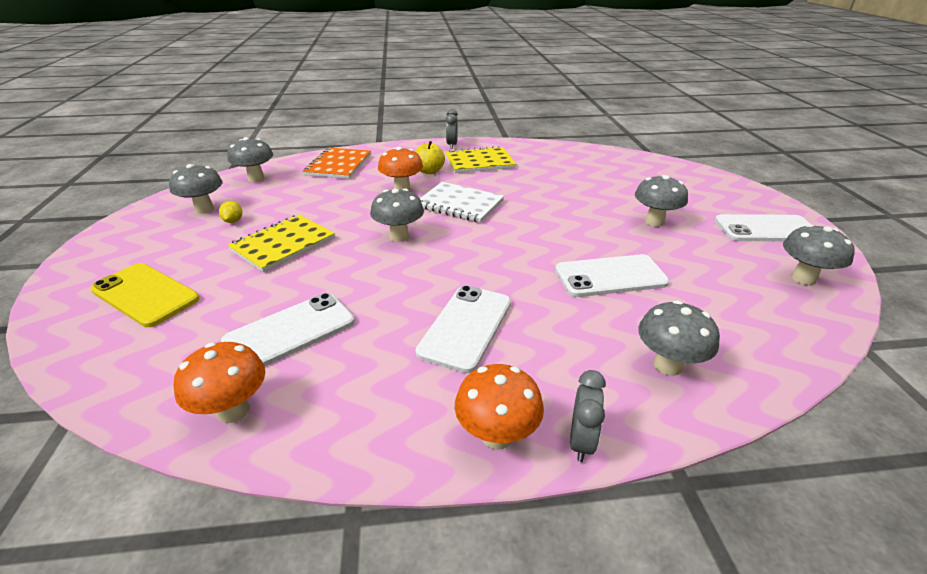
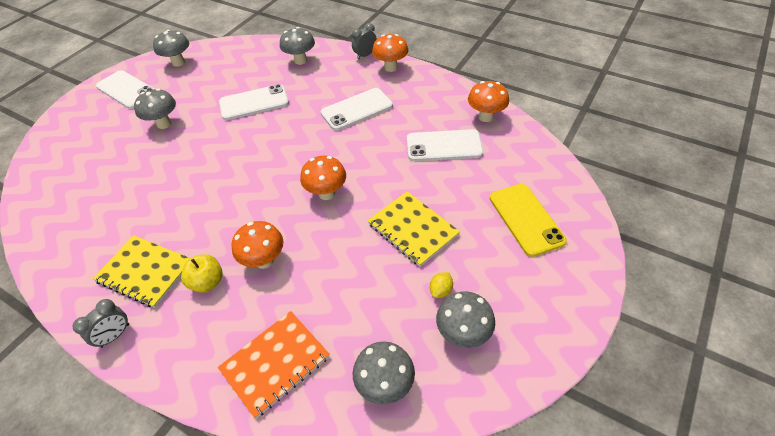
camera: 140 degrees left, 15 degrees up
(283, 244) = (413, 229): yellow notebook -> yellow notebook turned 60 degrees clockwise
(399, 236) = (326, 193): grey mushroom -> orange mushroom
(460, 204) = (245, 210): white notebook -> none
(610, 276) = (254, 103): white phone -> white phone turned 45 degrees counterclockwise

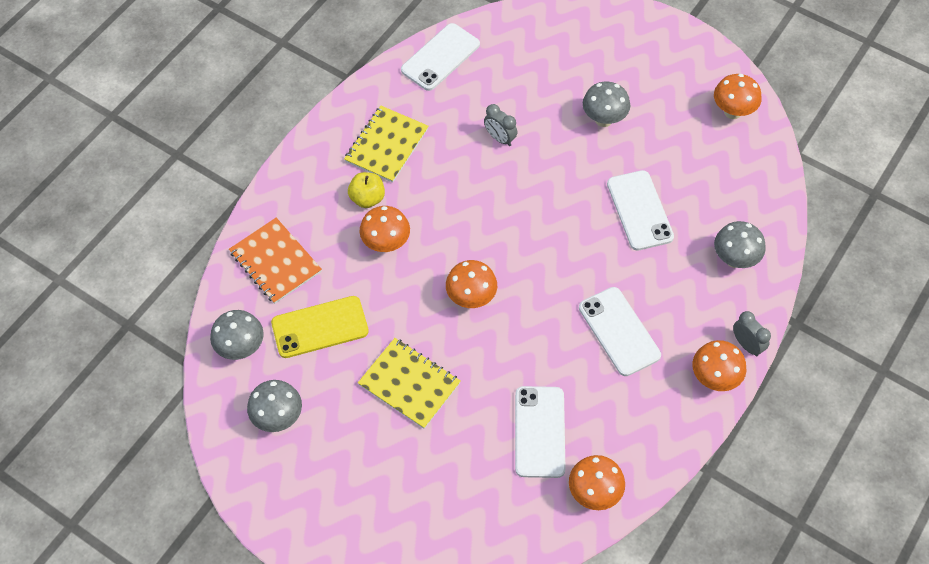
camera: 90 degrees right, 10 degrees up
(115, 335) = (322, 137): grey clock -> grey clock (500, 138)
(126, 90) = (673, 67): white phone -> white phone (440, 57)
(178, 62) = (732, 112): grey mushroom -> orange mushroom
(413, 229) = (409, 384): yellow notebook -> yellow notebook turned 75 degrees clockwise
(441, 290) = (328, 403): yellow lemon -> none
(526, 219) = (409, 506): yellow phone -> yellow phone (320, 327)

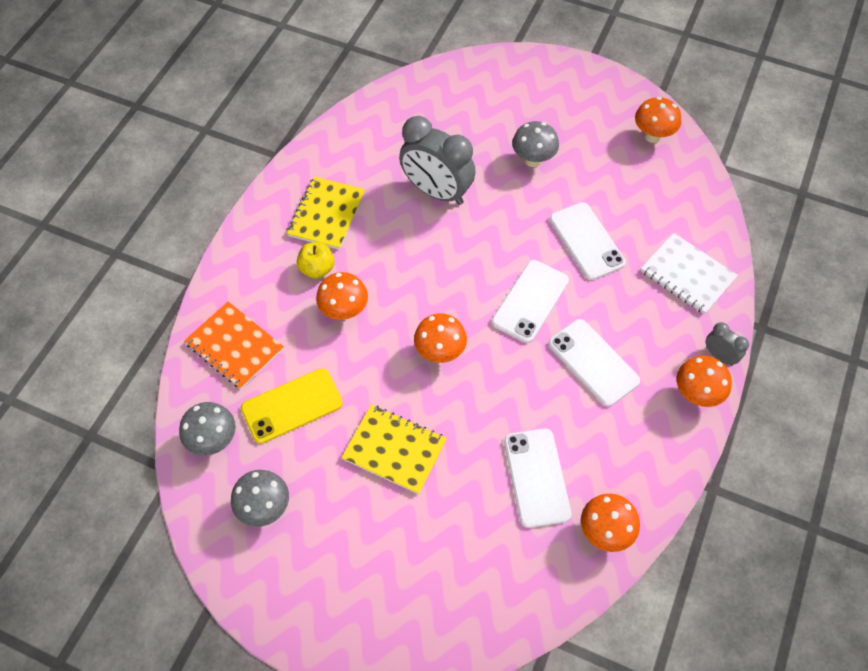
camera: 10 degrees left, 0 degrees up
(440, 57) = (363, 123): white phone -> white phone (530, 301)
(500, 138) = (437, 192): grey clock -> grey clock, size x2.12
(734, 259) = (687, 274): grey mushroom -> white notebook

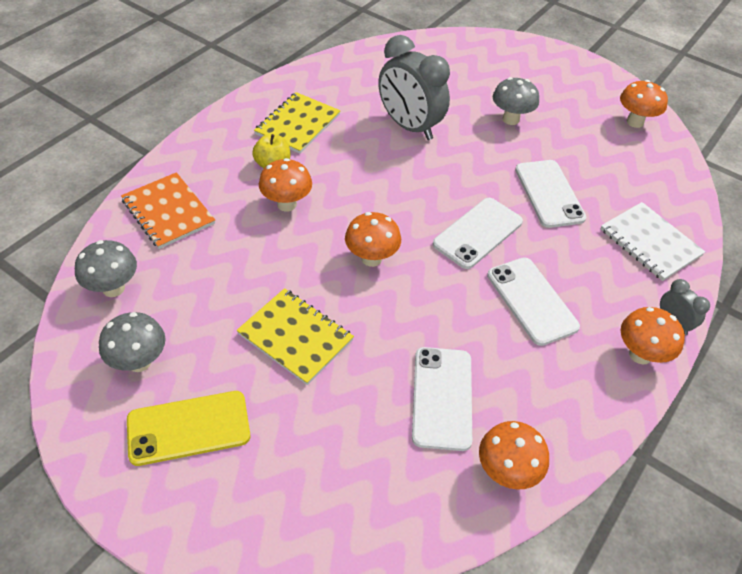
camera: 10 degrees right, 10 degrees down
(292, 406) = (204, 274): yellow phone -> yellow phone (188, 428)

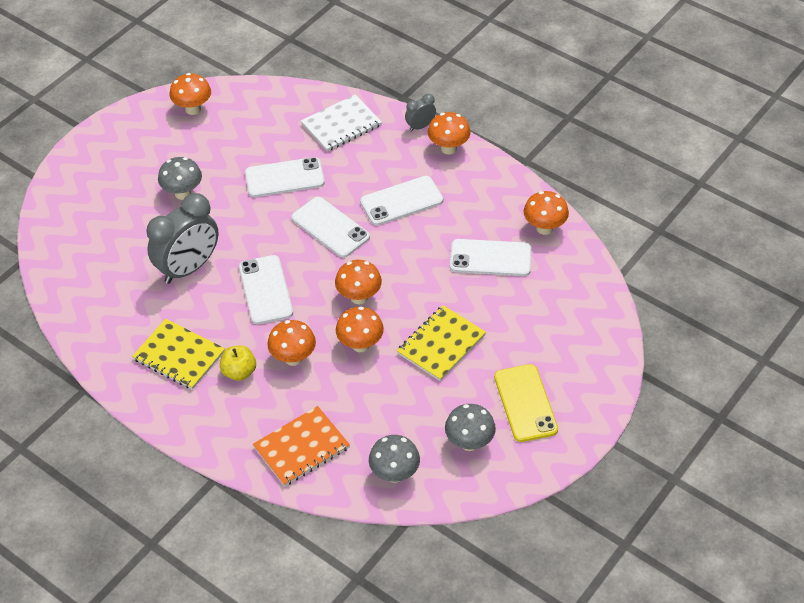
camera: 85 degrees left, 0 degrees up
(300, 259) = (360, 345): none -> orange mushroom
(381, 182) = (265, 290): none -> white phone

